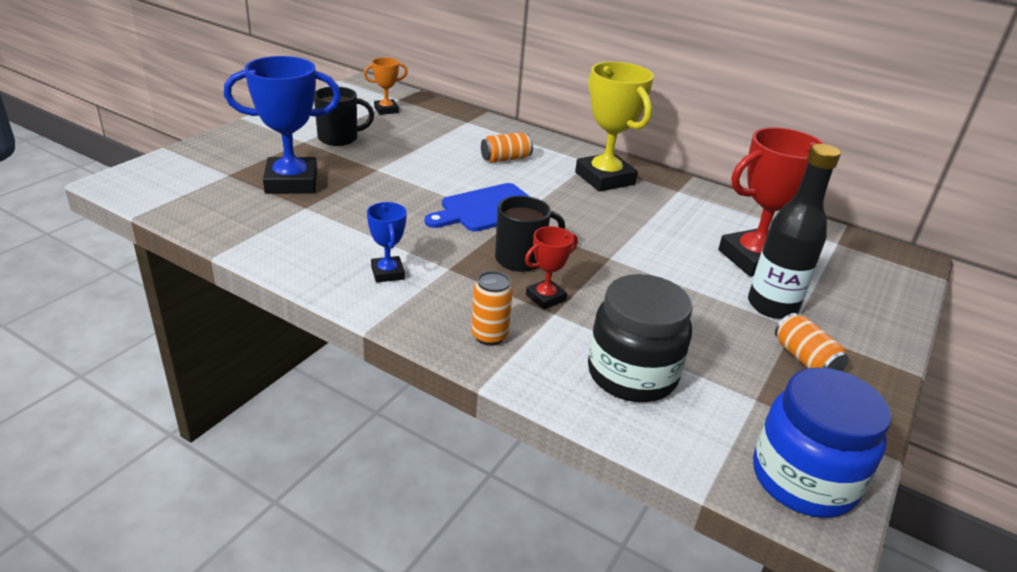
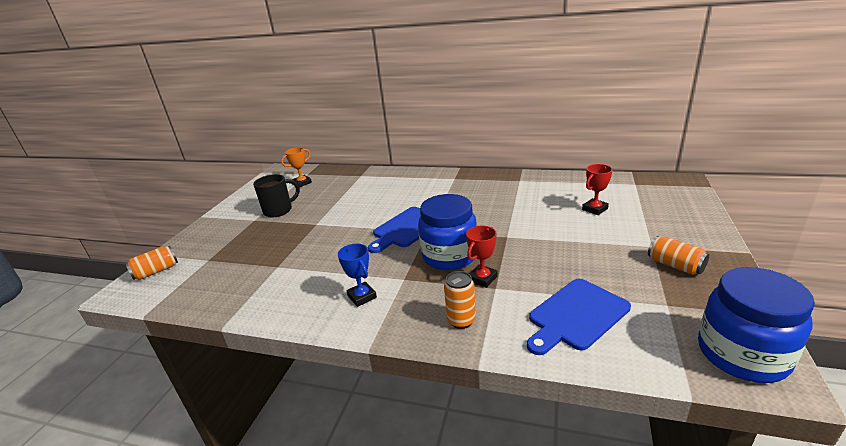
camera: 10 degrees left, 5 degrees down
(291, 182) = (258, 251): blue trophy -> none
(505, 159) = (399, 192): orange can -> orange can (156, 271)
(521, 259) = (449, 256): black mug -> blue jar
(604, 178) = (470, 186): yellow trophy -> none
(632, 374) = (576, 316): black jar -> blue cutting board
(753, 259) = (595, 209): red trophy -> red trophy, size x0.51
(772, 306) = (628, 236): black bottle -> none

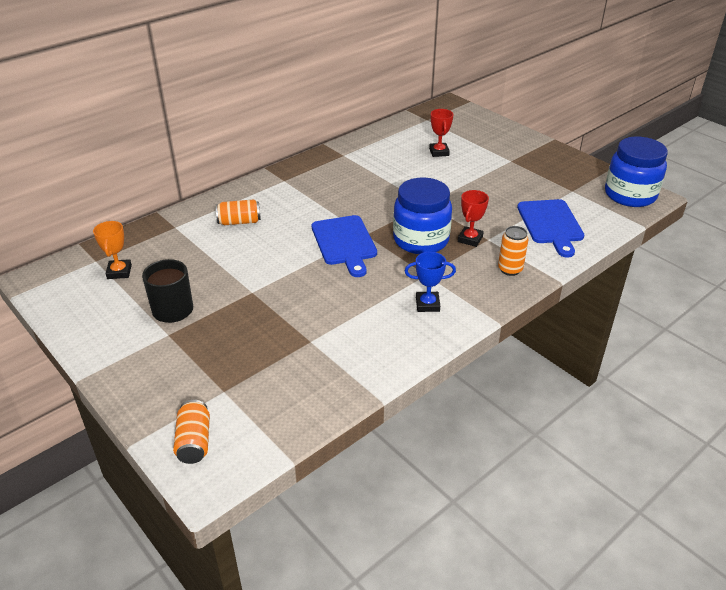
camera: 60 degrees left, 10 degrees up
(482, 278) = (470, 239): red trophy -> red trophy turned 45 degrees clockwise
(675, 265) = (540, 166): orange can -> orange can (239, 222)

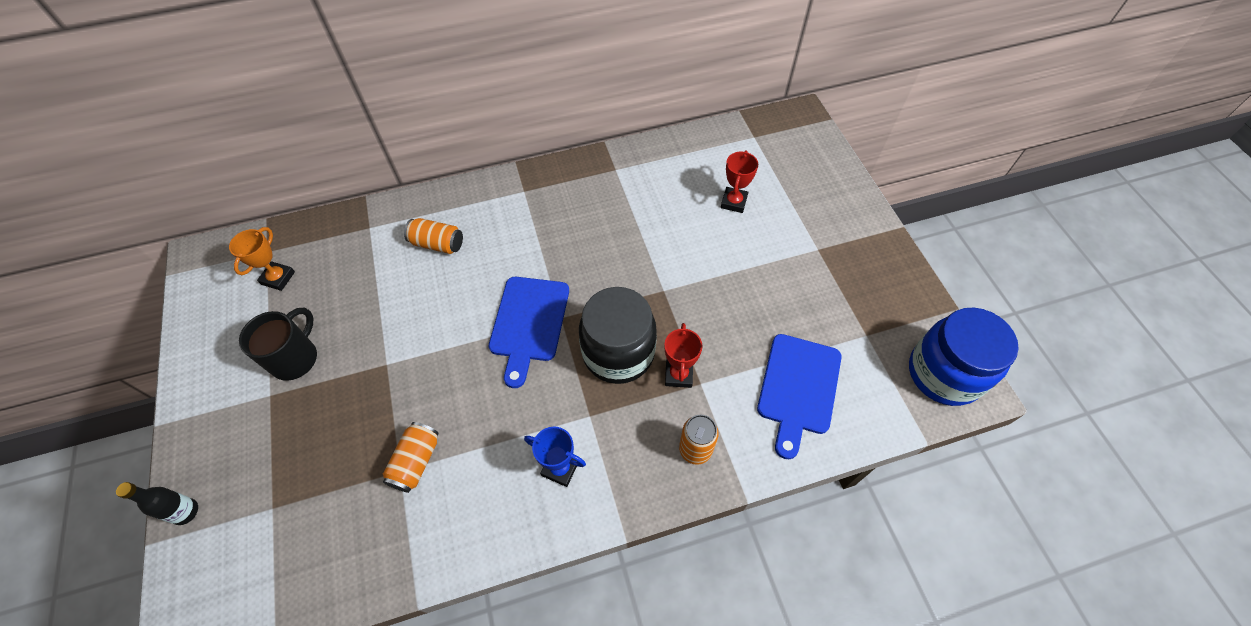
camera: 25 degrees right, 20 degrees up
(150, 416) = (185, 512): none -> black bottle
(194, 441) = (203, 571): orange can -> orange can (416, 462)
(421, 240) = (618, 353): blue jar -> black jar
(470, 239) = (678, 375): red trophy -> red trophy turned 45 degrees counterclockwise

